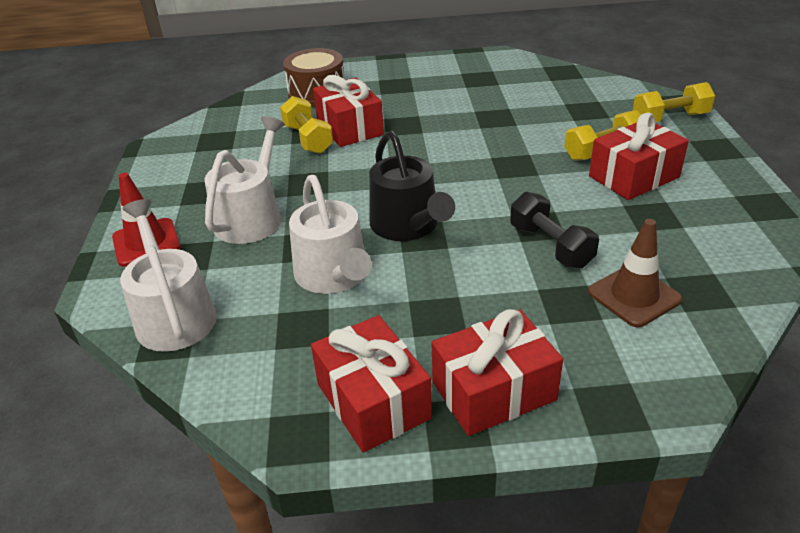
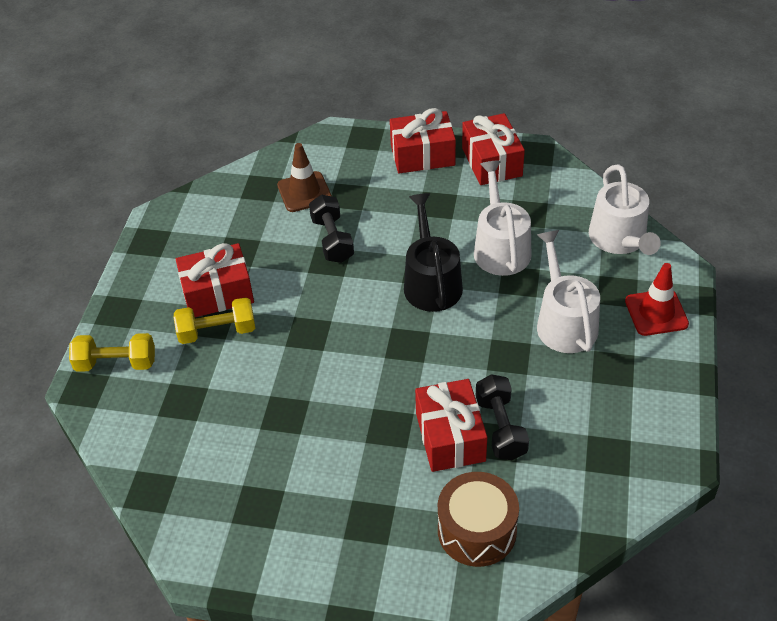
camera: 165 degrees left, 10 degrees up
(251, 217) = (564, 322): white watering can -> white watering can turned 135 degrees clockwise
(308, 139) = (500, 428): yellow dumbbell -> black dumbbell

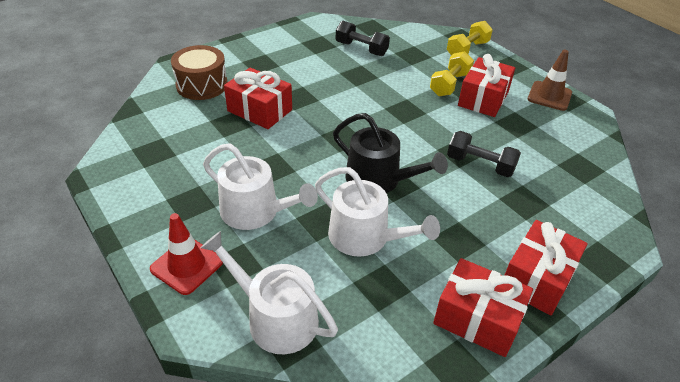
camera: 130 degrees right, 5 degrees down
(304, 192) = (553, 183): brown traffic cone -> brown traffic cone (549, 96)
(500, 428) = (235, 129): black dumbbell -> black dumbbell (361, 49)

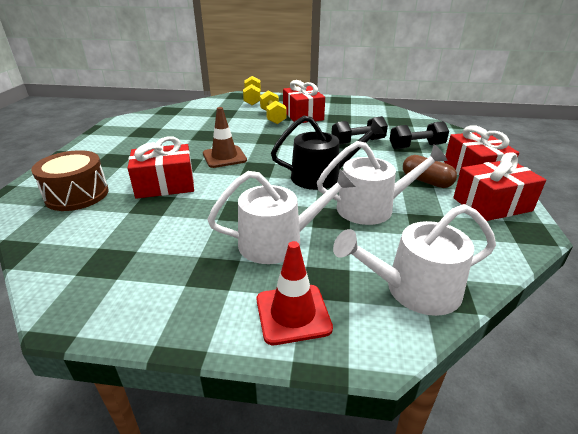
camera: 45 degrees left, 10 degrees down
(361, 49) = (183, 122): black dumbbell -> black dumbbell (416, 147)
(462, 251) = (426, 181): none -> brown capsule
(549, 96) = (331, 101): brown traffic cone -> brown traffic cone (224, 157)

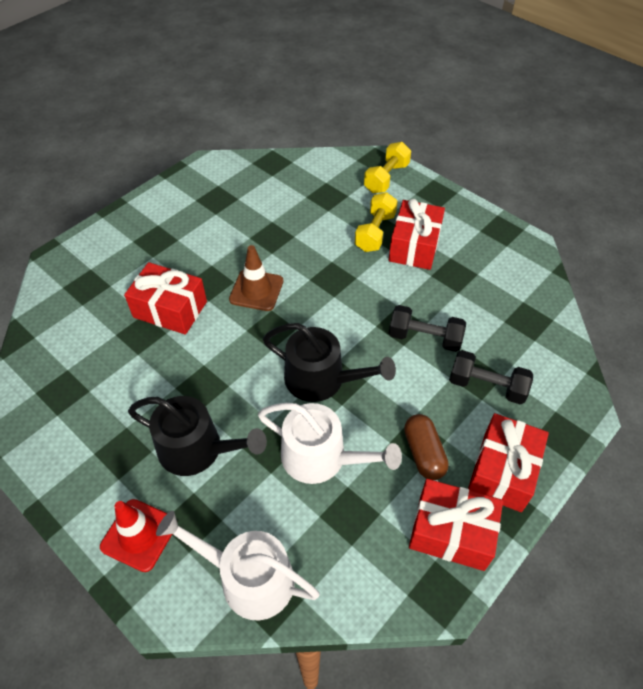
camera: 35 degrees right, 20 degrees up
(77, 195) = (94, 285): brown drum -> none
(278, 242) = (197, 449): white watering can -> black watering can

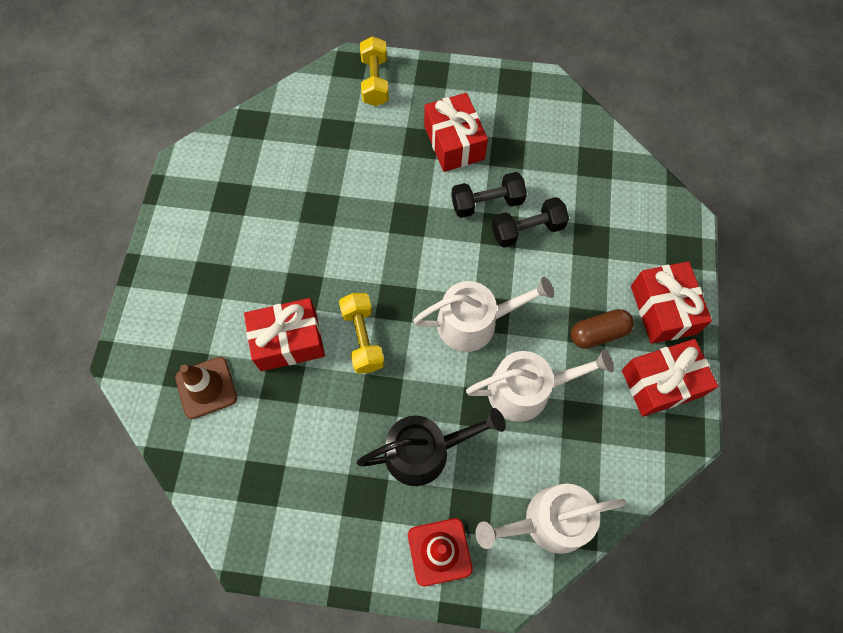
camera: 35 degrees left, 15 degrees up
(256, 290) = (351, 272): brown traffic cone -> brown traffic cone (206, 387)
(321, 379) = (474, 322): black watering can -> white watering can
(375, 232) = (409, 148): yellow dumbbell -> yellow dumbbell (363, 338)
(423, 453) = (598, 333): brown capsule -> brown capsule turned 60 degrees counterclockwise
(486, 386) = (604, 244): black dumbbell -> black dumbbell (487, 203)

